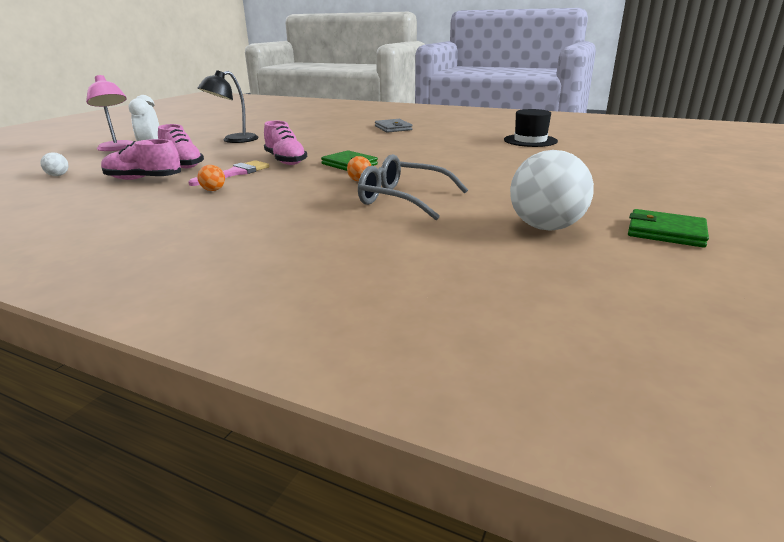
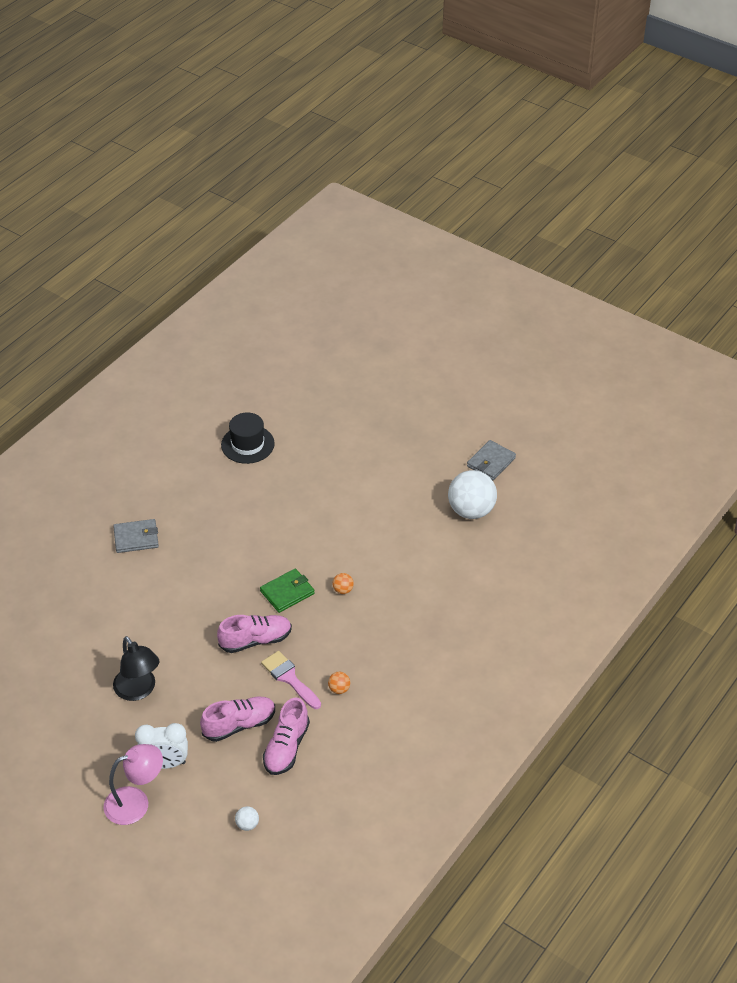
camera: 80 degrees left, 20 degrees up
(403, 199) = (398, 570): grey glasses -> none
(665, 232) = (491, 462): green wallet -> grey wallet

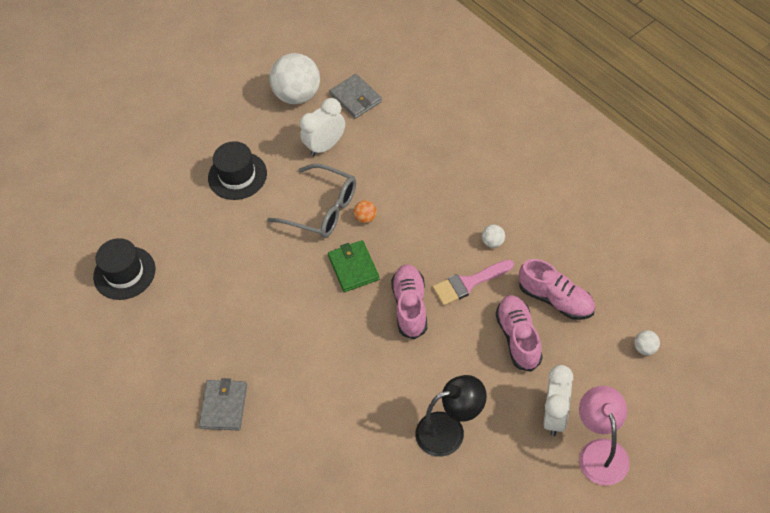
camera: 70 degrees left, 10 degrees up
(339, 689) = (493, 242): orange ball -> white ball
(345, 557) = (322, 209): none -> grey glasses
(366, 490) = (237, 176): none -> black hat
(417, 544) = (325, 146): none -> white clock
(491, 462) = (240, 68): grey wallet -> grey wallet (356, 98)

